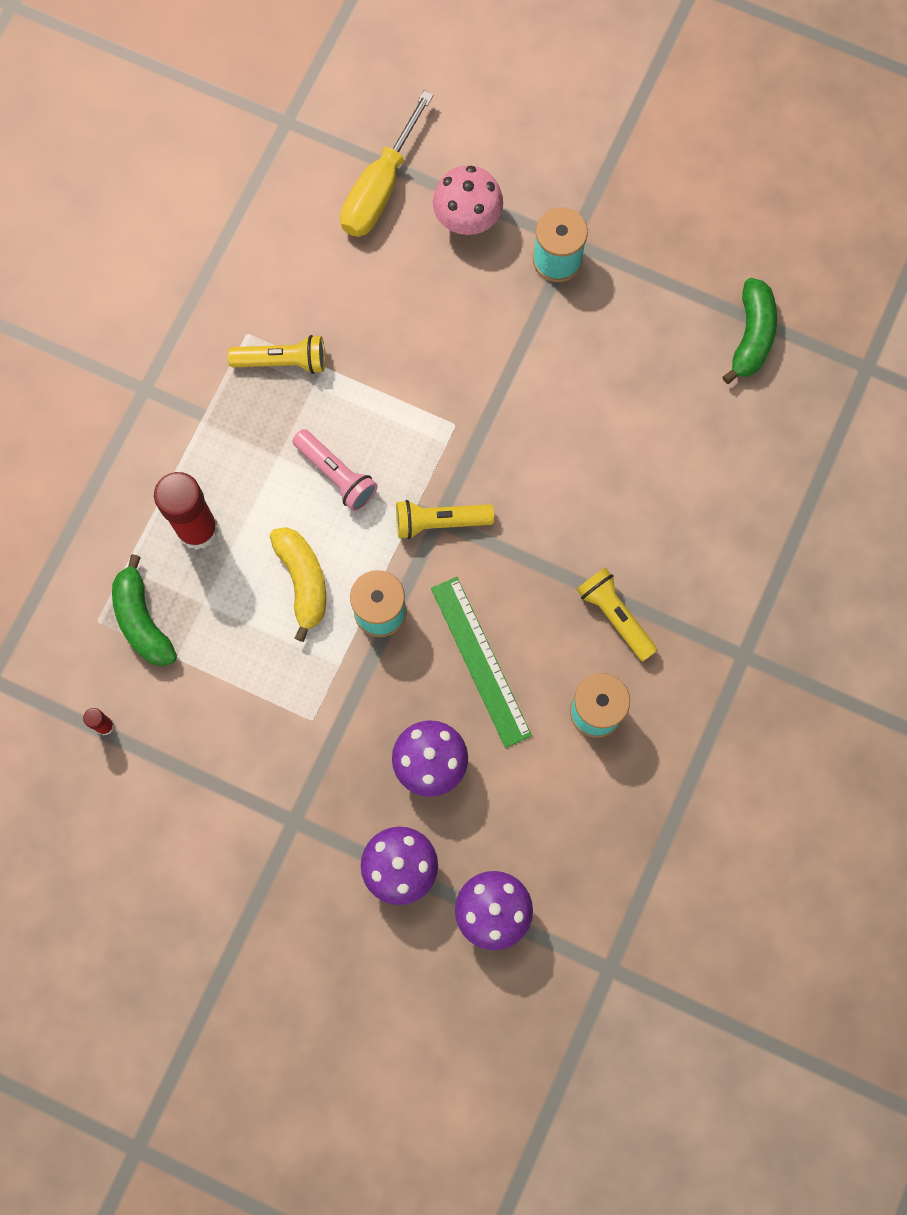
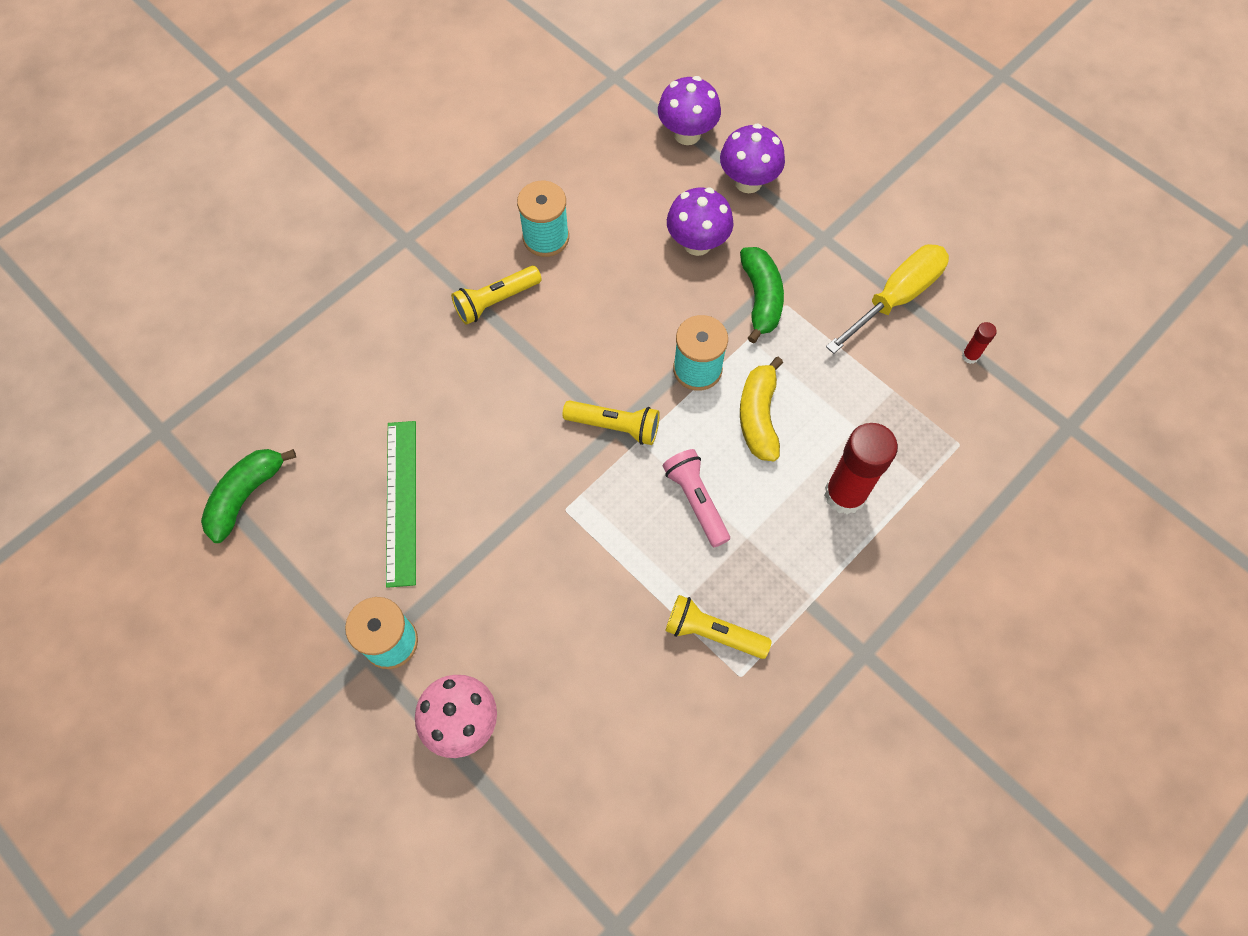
camera: 160 degrees left, 10 degrees down
(142, 620) = (917, 431): green banana -> green banana (761, 298)
(380, 188) = (540, 797): yellow screwdriver -> yellow screwdriver (896, 297)
(481, 661) = (625, 303): green ruler -> green ruler (401, 501)
(615, 616) = (496, 301): yellow flashlight -> yellow flashlight turned 75 degrees clockwise

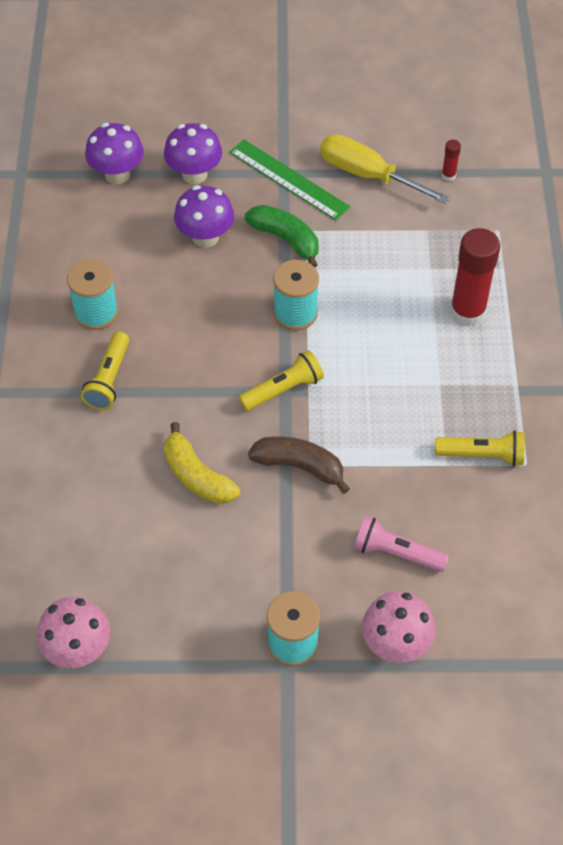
camera: 45 degrees left, 10 degrees down
(246, 496) = (78, 649): green banana -> pink mushroom
(401, 501) = (195, 555): green ruler -> green ruler (288, 179)
(556, 502) = (299, 466): none -> brown banana
(696, 501) = (385, 390): pink flashlight -> pink flashlight (396, 553)
(712, 633) = (482, 455): yellow flashlight -> yellow flashlight turned 150 degrees counterclockwise
(758, 416) = (366, 310): yellow banana -> yellow banana (197, 476)
(896, 297) = (368, 175): yellow screwdriver -> yellow screwdriver turned 60 degrees counterclockwise

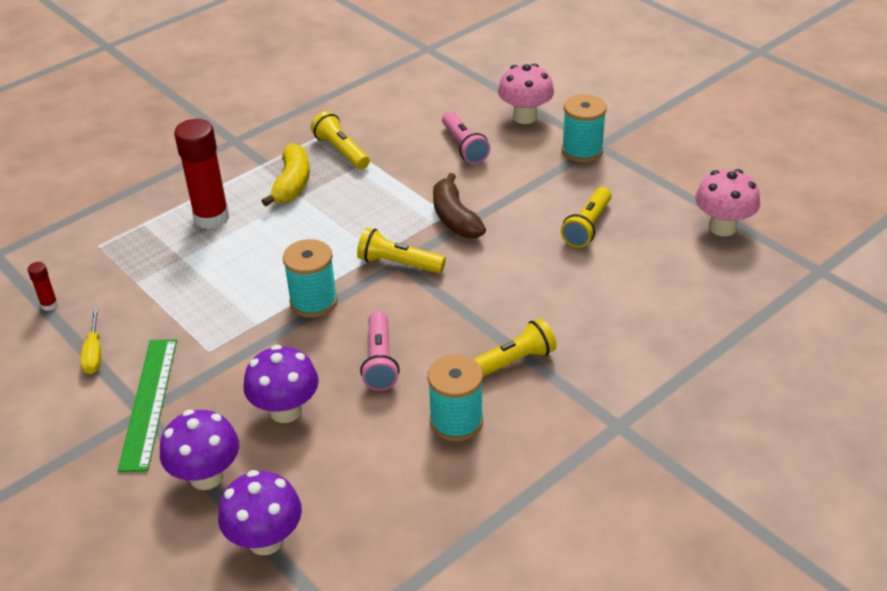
camera: 130 degrees left, 15 degrees down
(189, 550) = (587, 226): none -> yellow flashlight
(194, 310) = (380, 361): none -> pink flashlight
(197, 476) = (529, 259): yellow banana -> yellow banana (292, 184)
(286, 239) = (233, 357): green banana -> none
(368, 175) = (94, 354): yellow screwdriver -> yellow screwdriver, size x0.52

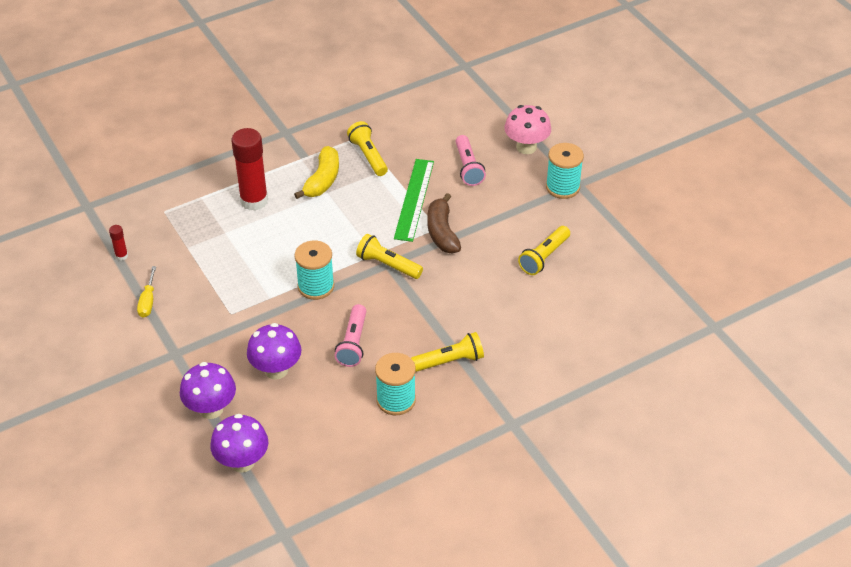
camera: 10 degrees right, 5 degrees up
(149, 402) = (181, 346): green ruler -> green ruler (414, 199)
(722, 227) = (651, 276): pink mushroom -> none

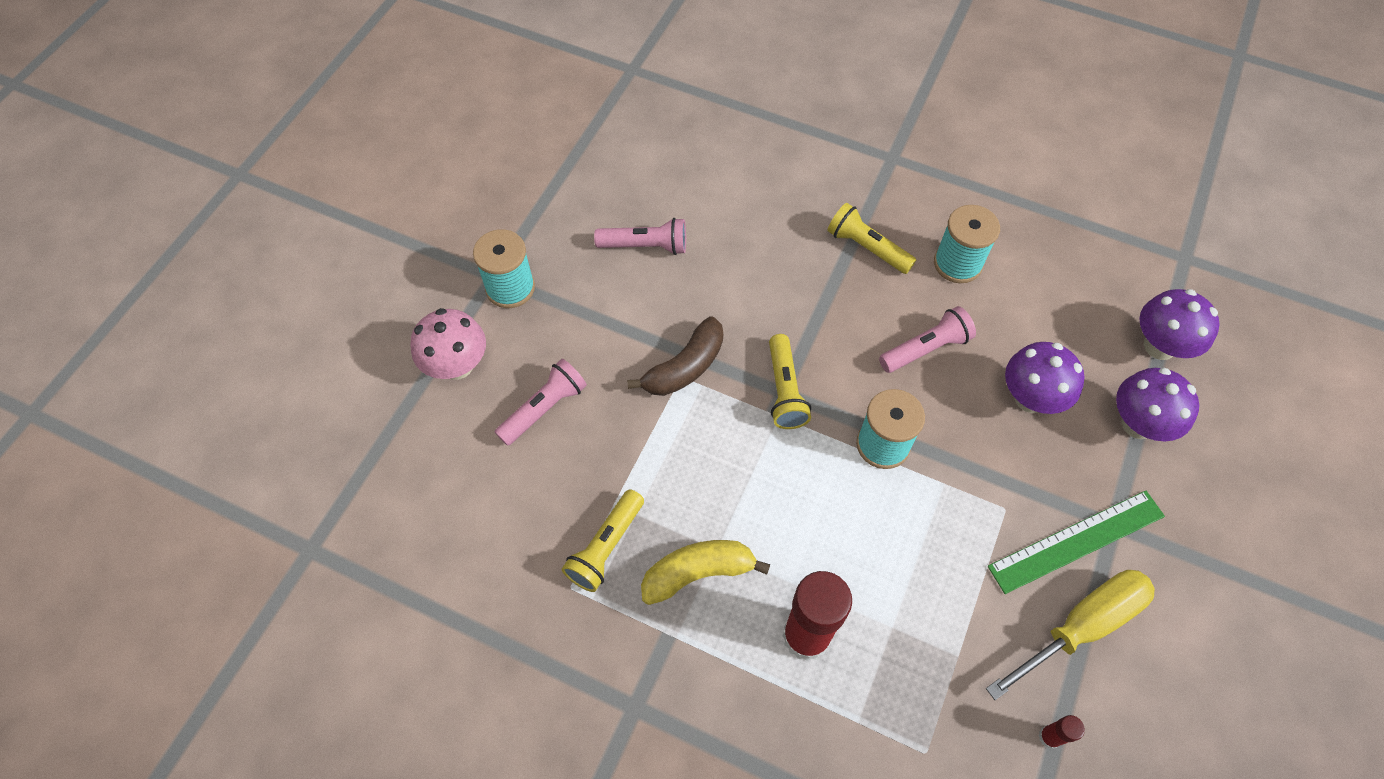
camera: 125 degrees left, 15 degrees up
(148, 301) = (1080, 627): yellow screwdriver -> yellow screwdriver, size x1.93
(414, 199) = (650, 433): green ruler -> green ruler (1076, 541)
(544, 257) = (645, 246): yellow flashlight -> pink flashlight

